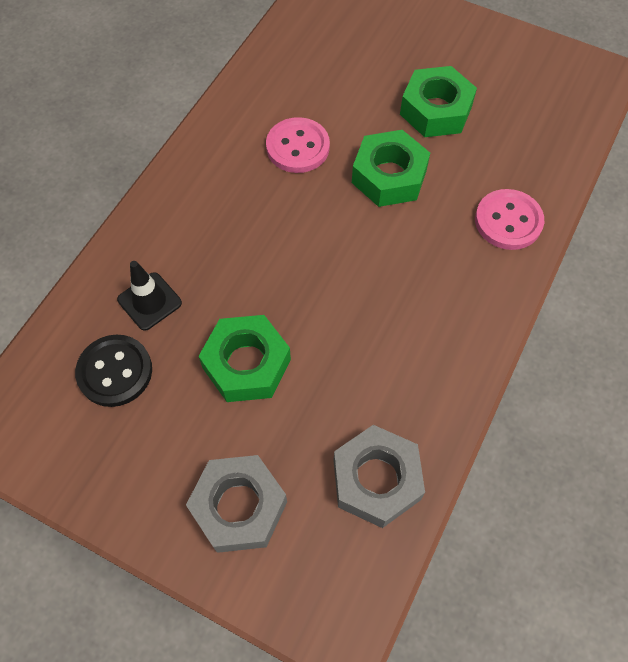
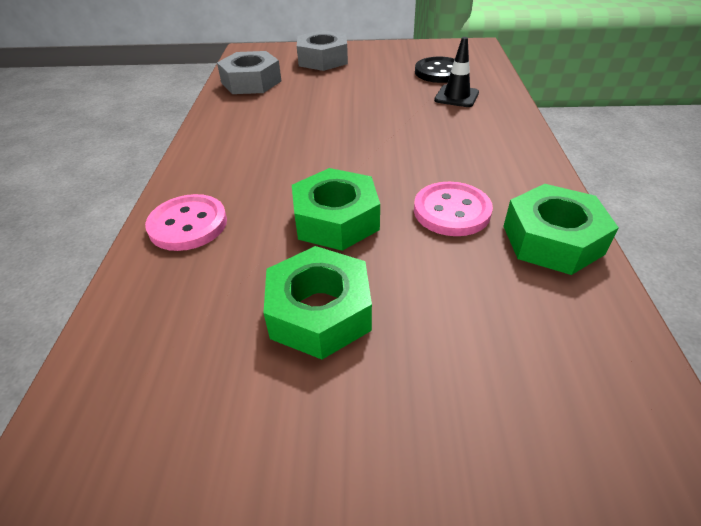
camera: 155 degrees right, 20 degrees down
(246, 364) = (364, 93): green nut -> green nut (552, 239)

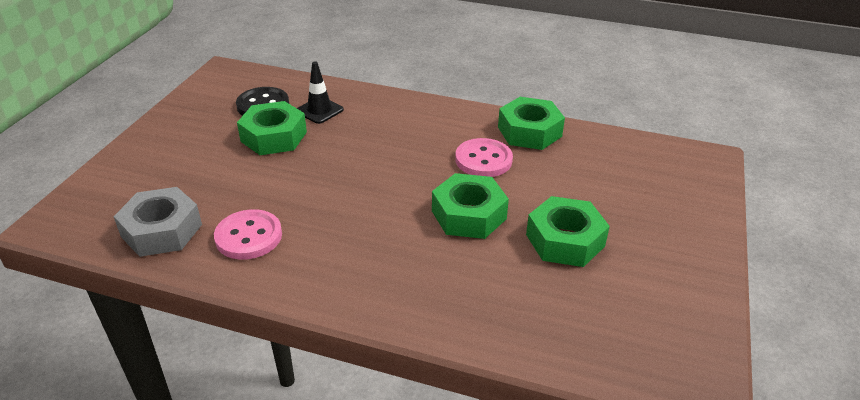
camera: 75 degrees left, 5 degrees down
(188, 224) = (436, 301): pink button -> pink button (248, 236)
(323, 59) = (153, 167): grey nut -> none
(396, 88) = (274, 136): none -> green nut

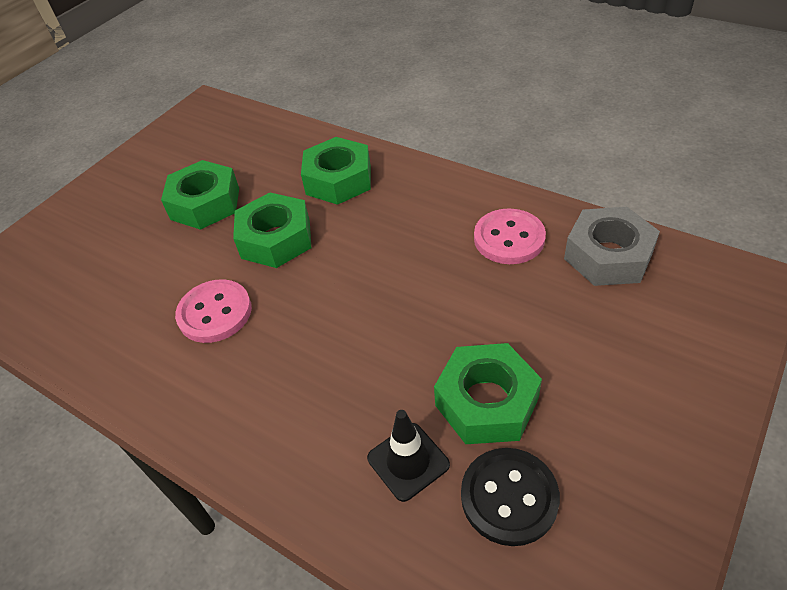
camera: 160 degrees left, 10 degrees up
(529, 131) = (123, 356): green nut -> green nut (338, 180)

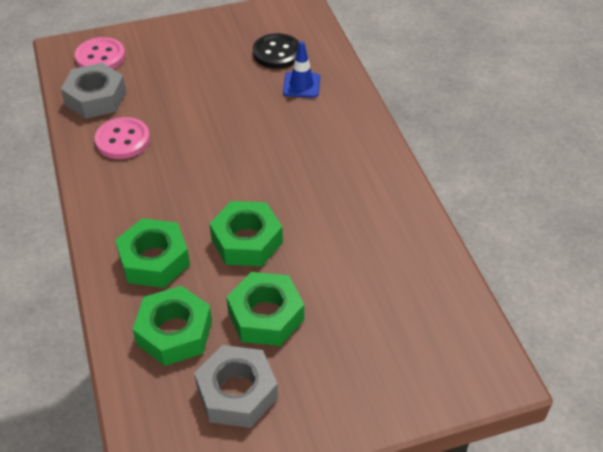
camera: 145 degrees left, 0 degrees up
(186, 157) = (237, 392): none -> grey nut
(215, 313) = (330, 214): pink button -> pink button (100, 57)
(408, 461) = (301, 85): black traffic cone -> blue traffic cone
(486, 402) = (243, 83): green nut -> green nut (174, 332)

